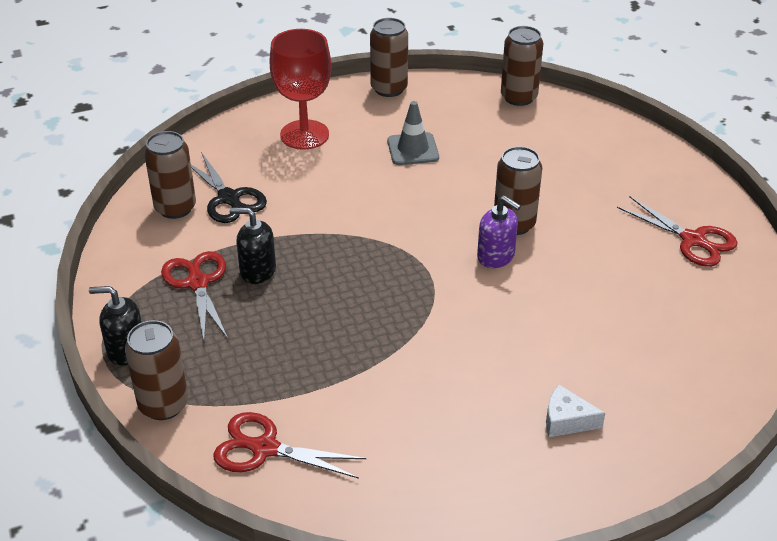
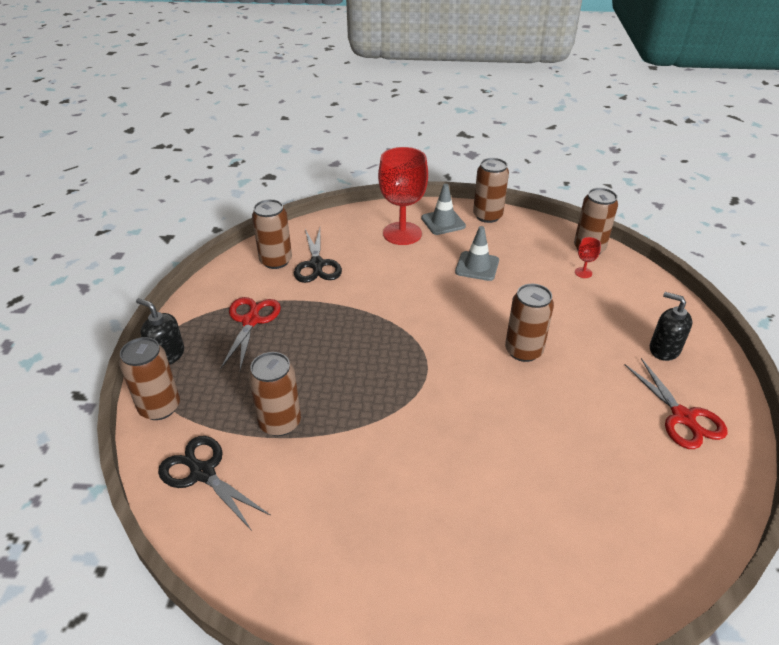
camera: 25 degrees right, 0 degrees up
(257, 271) = (299, 325): black soap dispenser -> black soap dispenser (664, 349)
(265, 448) = (203, 473): red scissors -> black scissors
(311, 374) = (280, 422): none -> brown can
(343, 109) = (443, 222): none -> grey traffic cone
(496, 256) = (491, 374): purple soap dispenser -> none
(527, 125) = (583, 272): none -> red goblet
(566, 420) = (463, 550): white cheese -> none

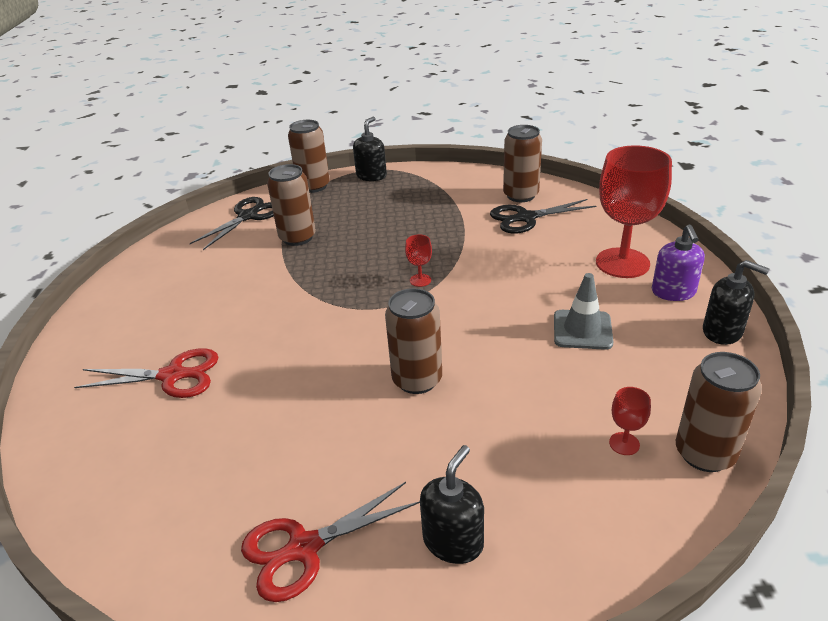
camera: 85 degrees right, 5 degrees down
(251, 321) = (423, 201): red scissors -> red scissors (172, 376)
(393, 337) = (420, 280): none -> red goblet
(443, 222) = (673, 292): grey traffic cone -> purple soap dispenser
(487, 216) = (722, 332): brown can -> black soap dispenser

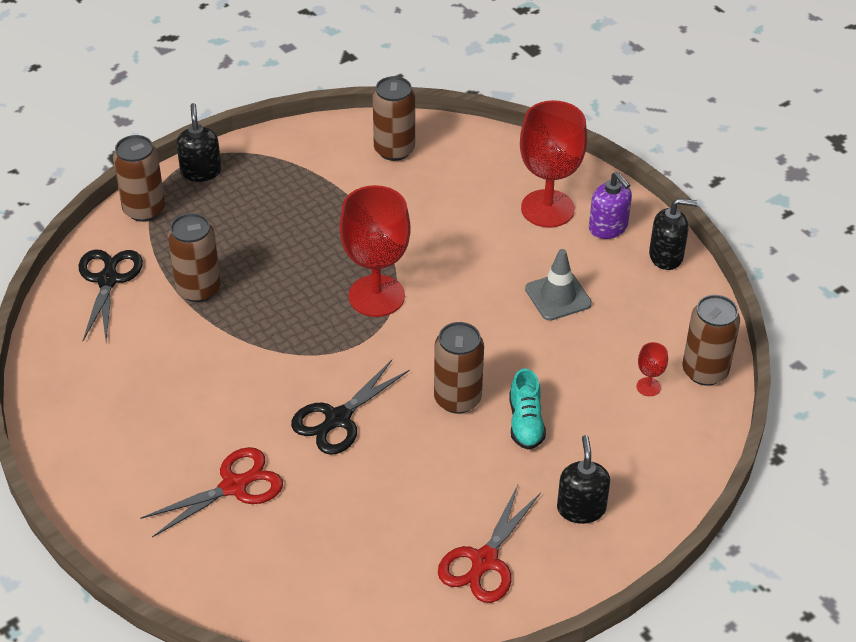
camera: 35 degrees left, 10 degrees up
(420, 280) = (376, 296): red goblet -> red goblet, size x2.44
(464, 426) = (525, 423): none -> turquoise shoe
(526, 218) = (421, 180): black scissors -> black scissors (338, 419)

